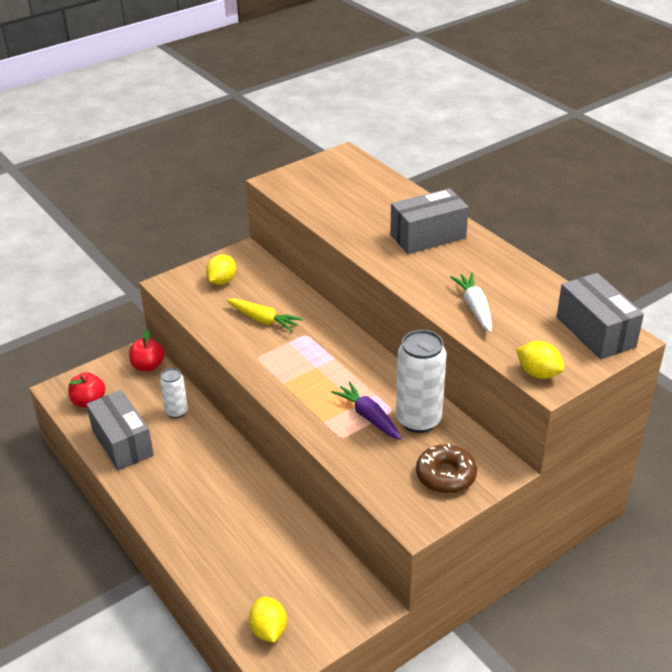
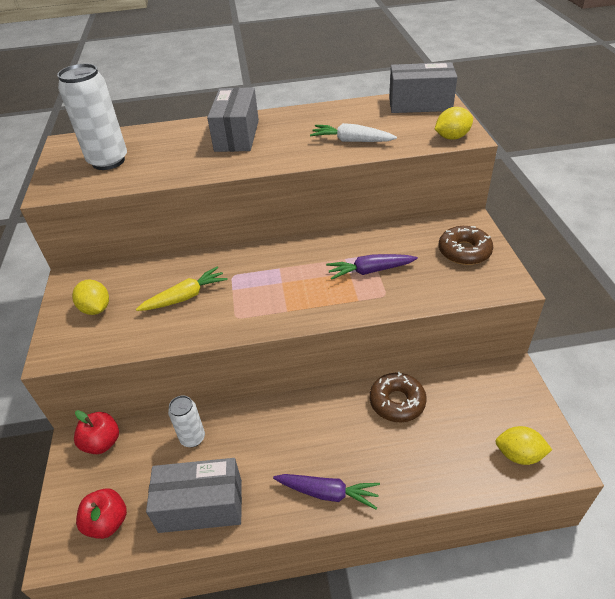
camera: 60 degrees left, 5 degrees up
(166, 510) = (328, 493): none -> purple carrot
(282, 525) = (397, 402): none -> brown donut
(418, 420) = (392, 245): white can -> white can (108, 161)

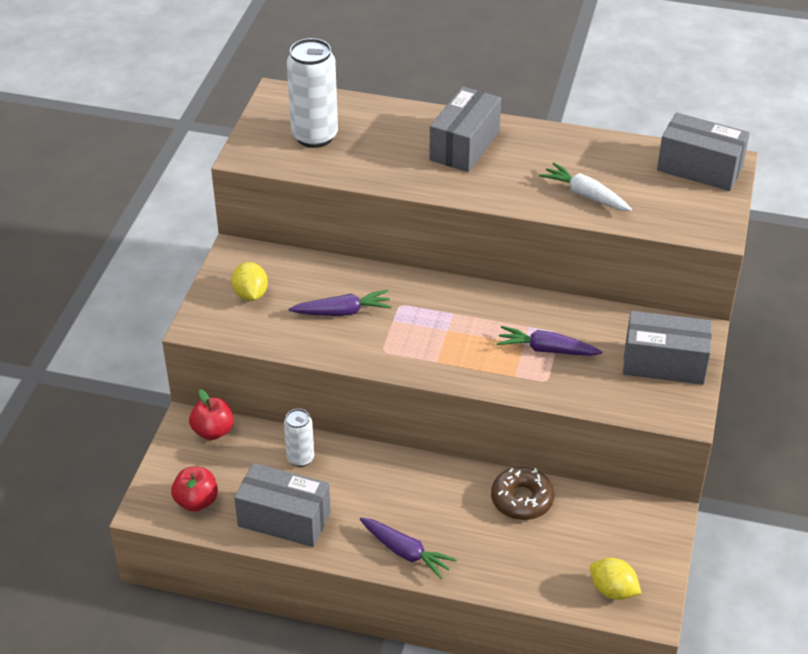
camera: 20 degrees right, 0 degrees up
(185, 297) = (342, 312): yellow carrot -> purple carrot
(452, 137) = (699, 228): yellow lemon -> none
(464, 251) = (664, 363): brown donut -> grey box

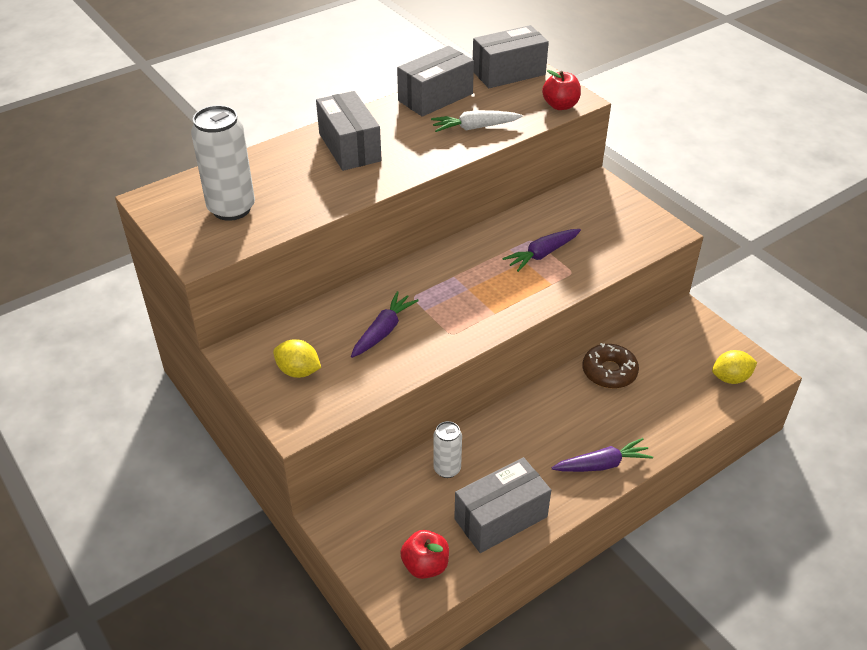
camera: 50 degrees left, 0 degrees up
(213, 431) = (359, 507): red apple -> red apple (560, 105)
(664, 363) = (612, 213): grey box -> grey box (435, 97)

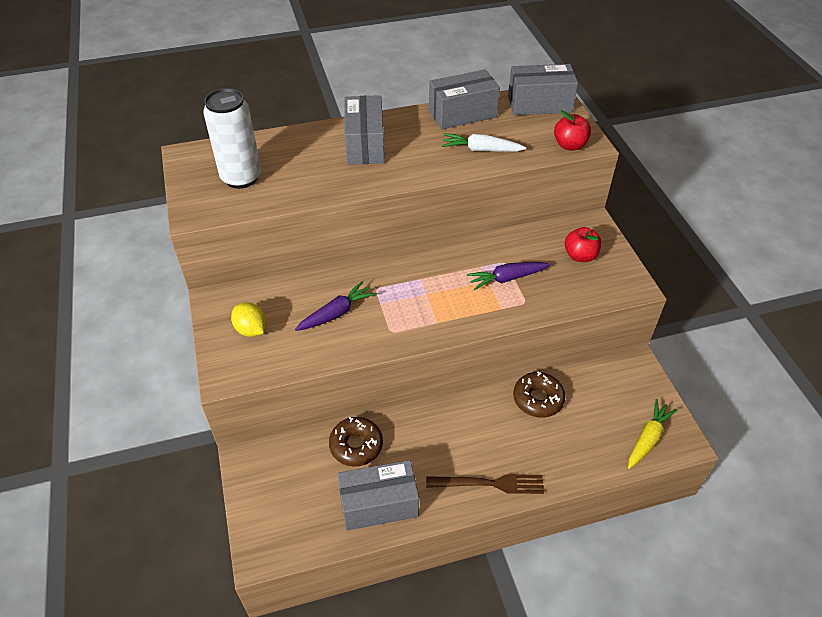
camera: 20 degrees right, 5 degrees up
(425, 565) = (297, 526): red apple -> red apple (580, 256)
(447, 469) = (356, 445): white can -> brown donut
(602, 464) = (489, 484): purple carrot -> brown fork
(730, 378) = (648, 438): yellow lemon -> yellow carrot

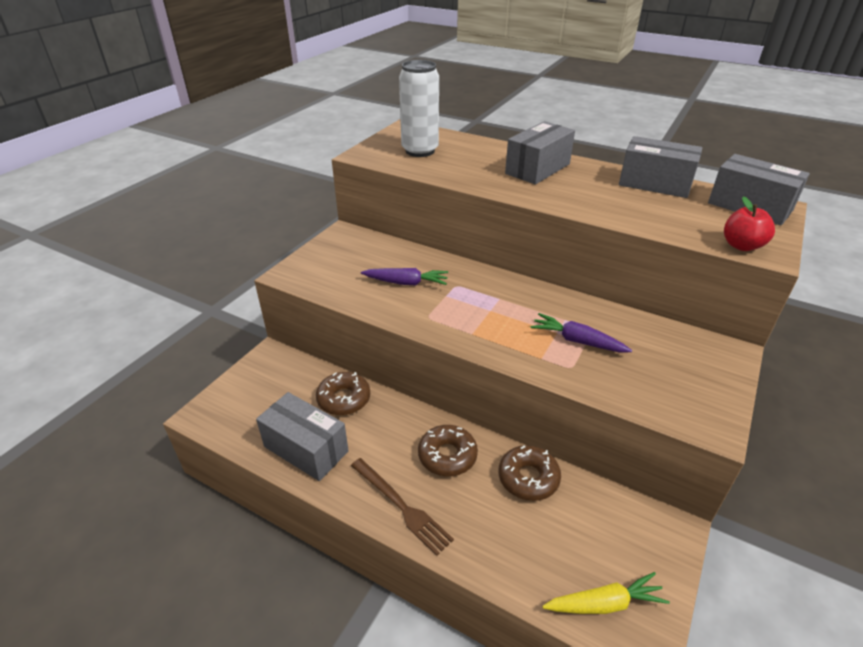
camera: 45 degrees right, 10 degrees down
(251, 330) = (340, 260): yellow lemon -> none
(476, 426) = (447, 456): none -> brown donut
(481, 150) = (637, 211): white carrot -> none
(580, 256) = (680, 367): red apple -> none

